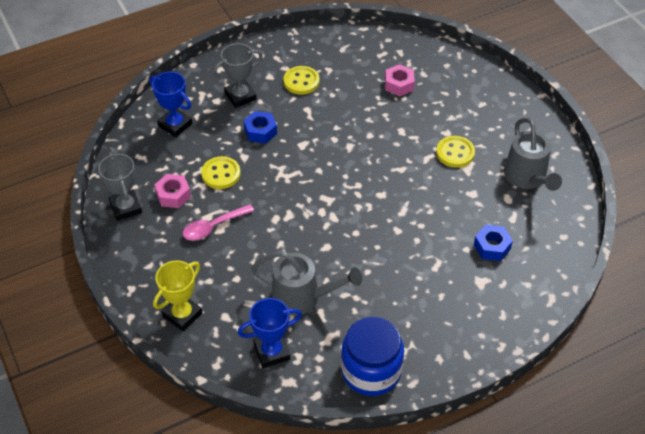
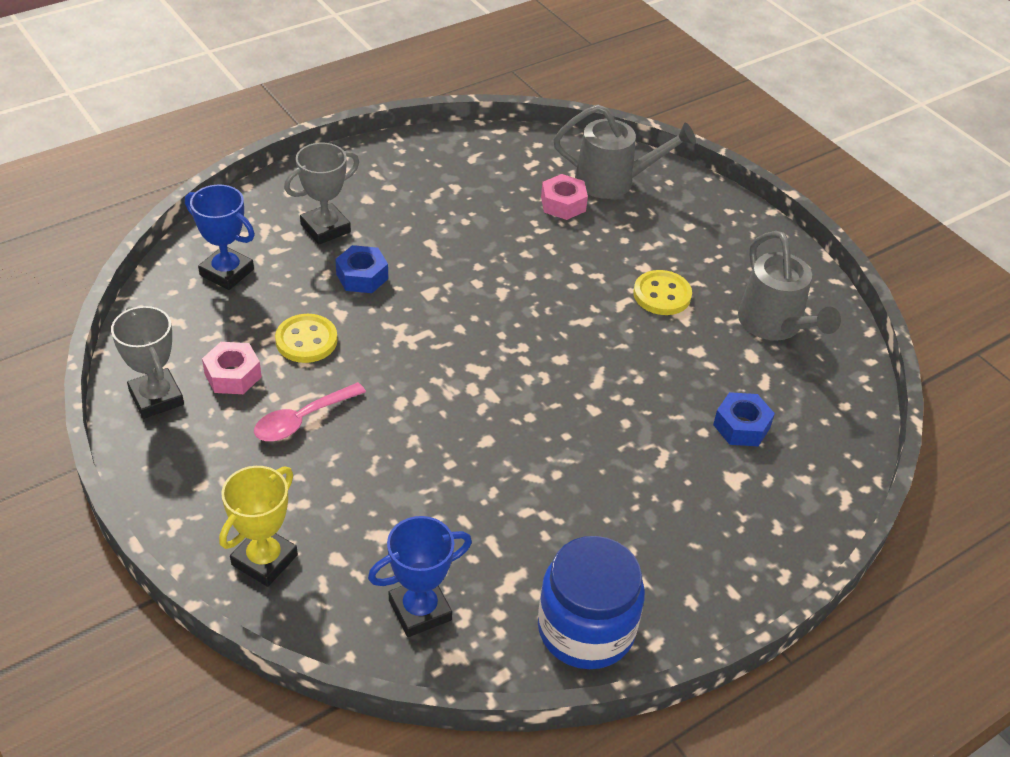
camera: 10 degrees left, 5 degrees down
(301, 81) = (416, 204): yellow button -> none
(303, 297) = (460, 520): grey watering can -> grey watering can (614, 181)

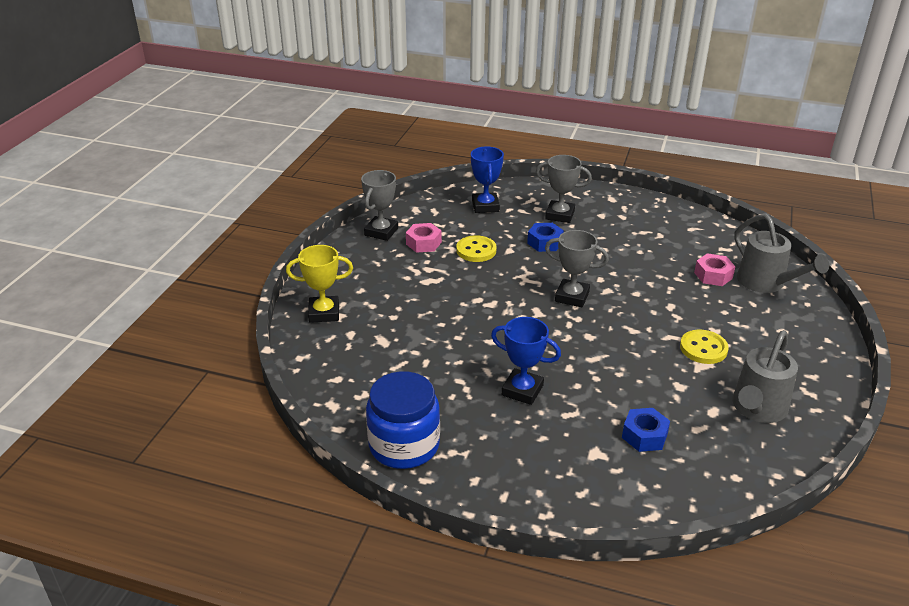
camera: 55 degrees right, 10 degrees down
(302, 420) = (423, 277): pink spoon -> none
(420, 610) = (349, 377): blue trophy -> blue trophy (522, 390)
(482, 325) = (572, 297): none -> grey trophy

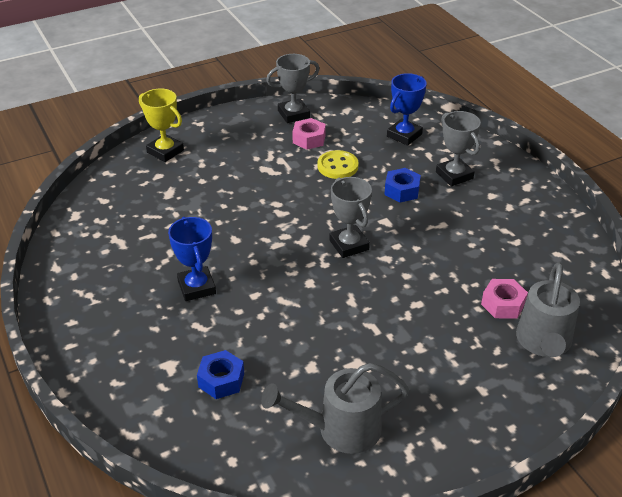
camera: 45 degrees right, 5 degrees up
(404, 445) = (71, 269): blue jar -> none
(703, 348) = (382, 354): yellow button -> none

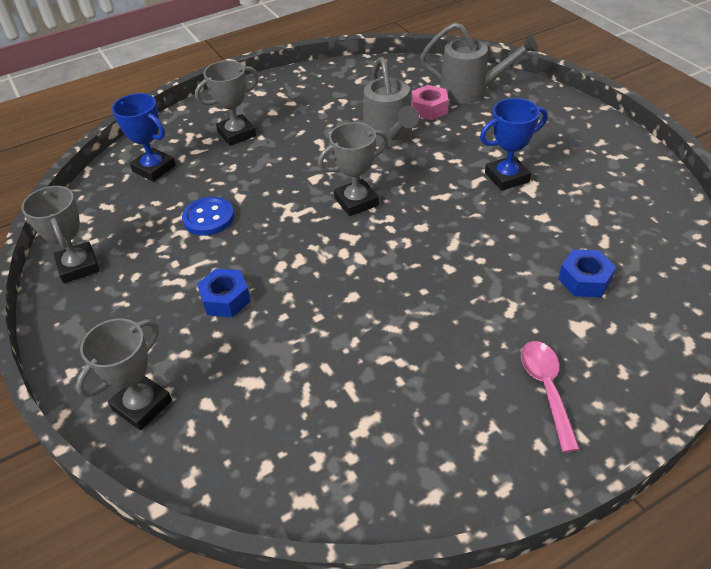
camera: 90 degrees left, 5 degrees up
(115, 334) = (546, 389): none -> pink spoon
(165, 151) = (142, 405): yellow trophy -> grey trophy
(196, 287) = (446, 321): blue trophy -> blue trophy (507, 177)
(309, 139) = (144, 247): pink nut -> none
(337, 166) = (209, 218): yellow button -> blue button
(339, 430) = (612, 195): grey watering can -> grey watering can (390, 137)
(402, 190) = (261, 168): blue nut -> blue nut (225, 299)

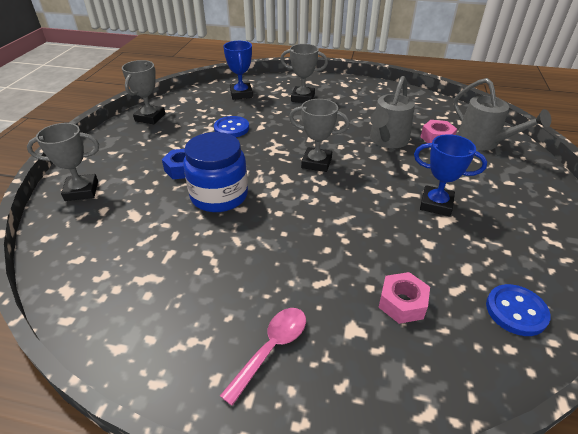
camera: 40 degrees right, 5 degrees down
(310, 299) = (219, 195): none -> blue jar
(584, 280) = (402, 303): blue nut -> pink nut
(655, 229) = (516, 311): none -> blue button

